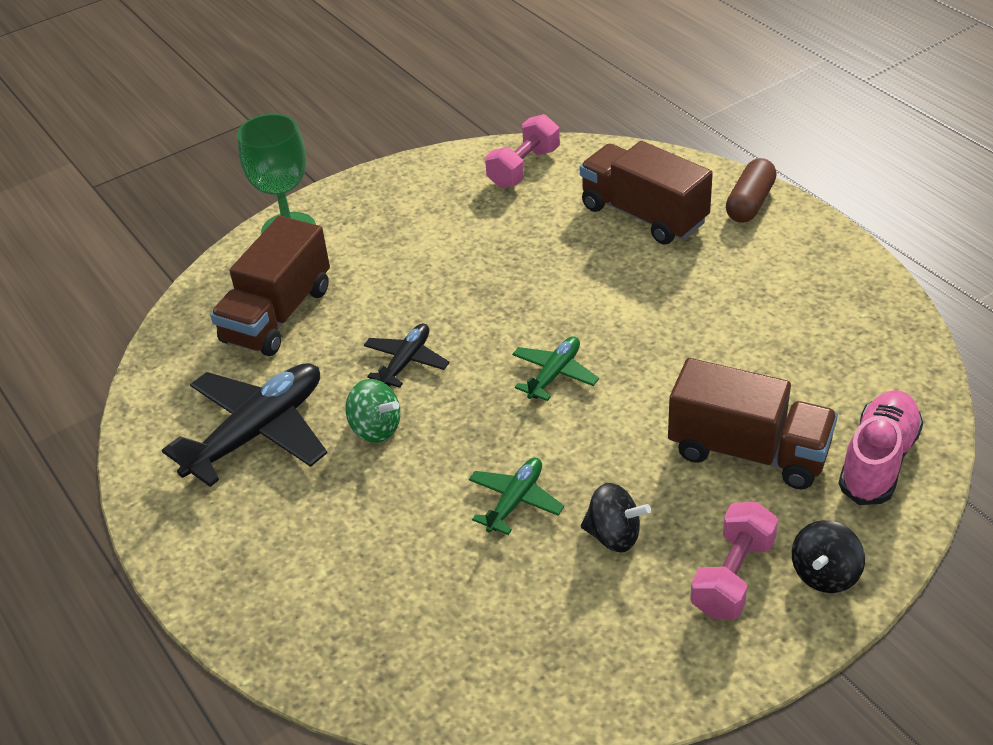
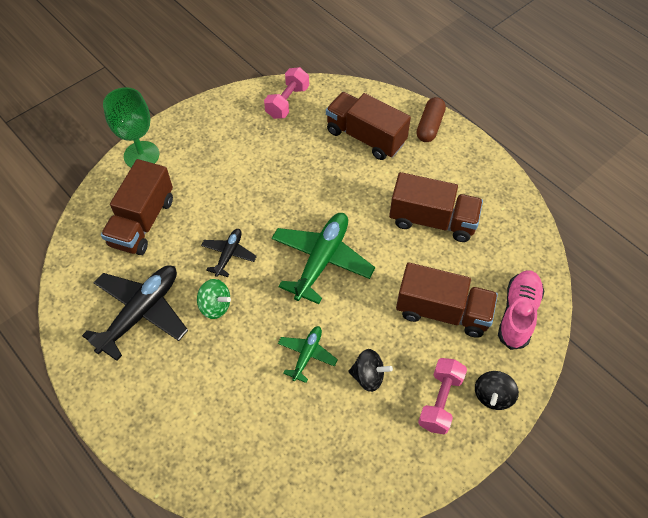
camera: 10 degrees left, 15 degrees up
(554, 374) = (322, 260): green plane -> green plane, size x1.88
(743, 327) = (432, 220): none -> brown truck

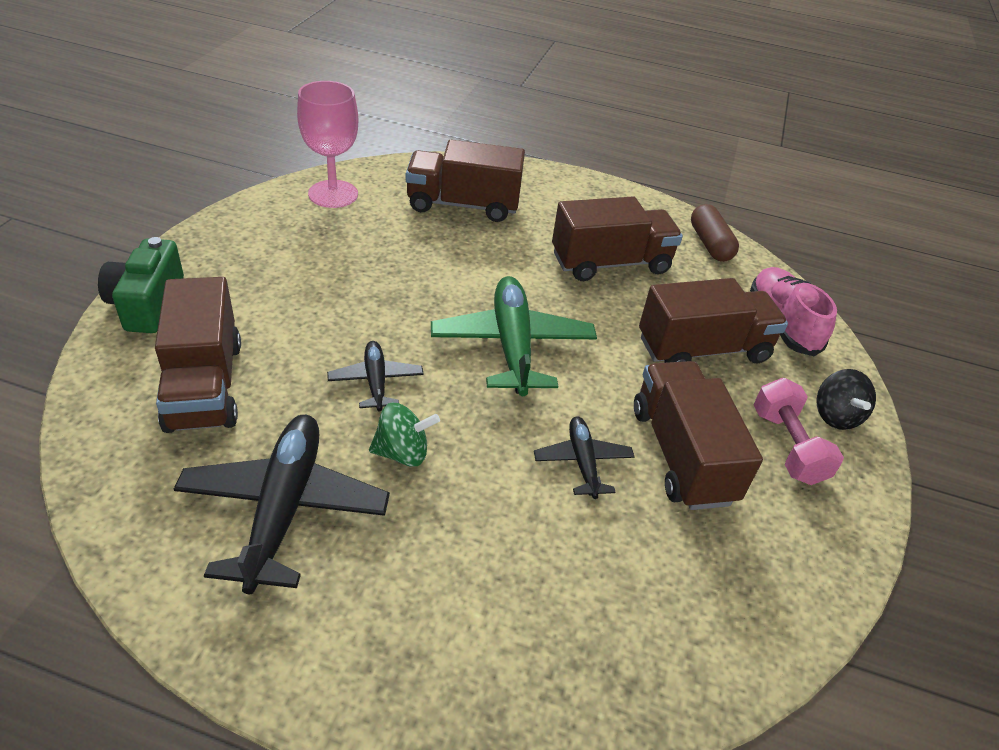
camera: 35 degrees left, 15 degrees down
(141, 155) = (147, 303): green goblet -> green camera
(287, 102) = (333, 194): pink dumbbell -> pink goblet
(307, 355) = (582, 462): green plane -> black plane
(368, 376) = (681, 455): black spinning top -> brown truck
(430, 126) = (530, 178): brown capsule -> brown capsule (710, 244)

